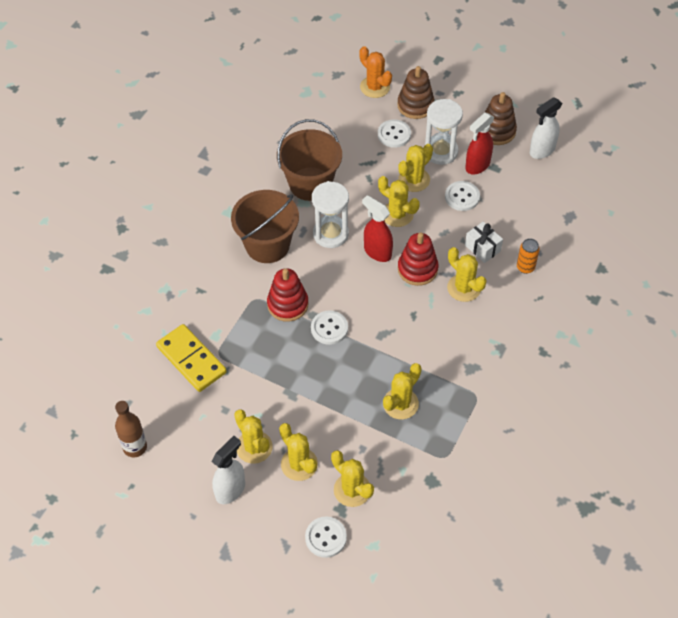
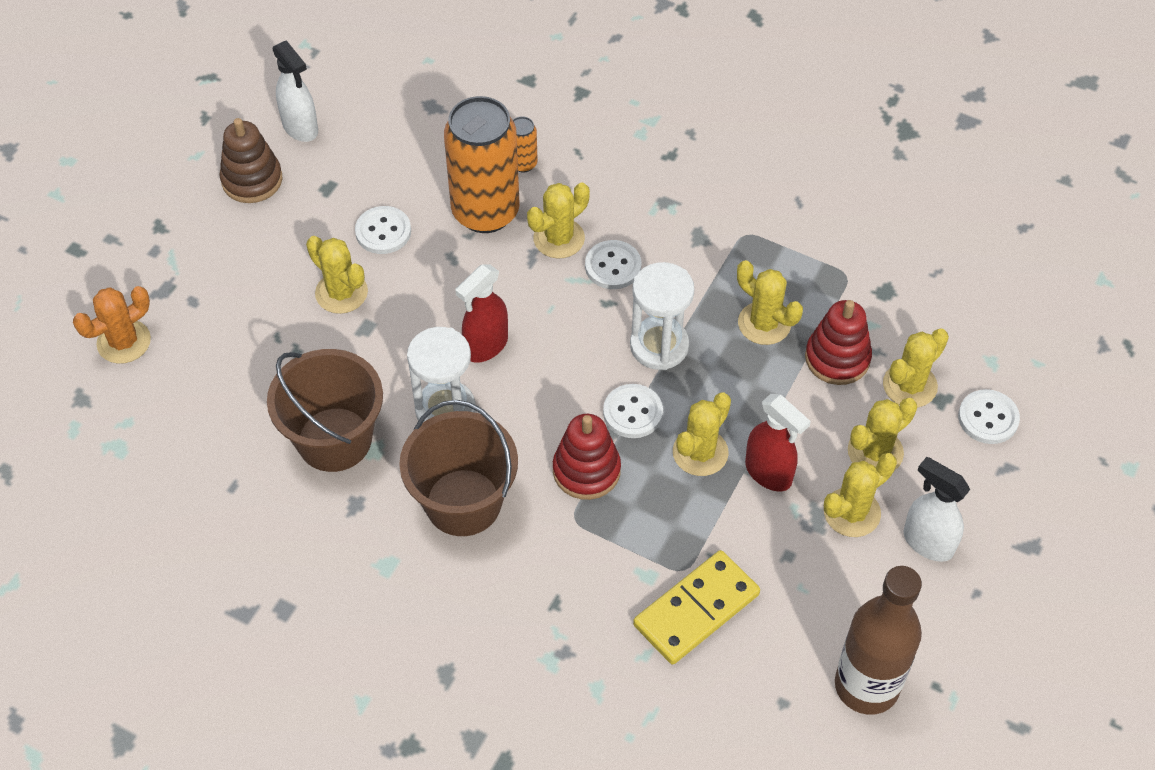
camera: 90 degrees left, 0 degrees up
(135, 447) = (866, 686): brown bottle -> brown bottle, size x1.62
(394, 134) = (239, 317): white button -> white button (613, 266)
(397, 214) = (411, 317): yellow cactus -> yellow cactus (700, 452)
(415, 105) = (177, 285): brown stacking toy -> none
(417, 269) = (522, 294): red stacking toy -> red stacking toy (837, 358)
(441, 152) = (286, 255): white hourglass -> white hourglass (659, 346)
(477, 166) = (321, 209): red spray bottle -> red spray bottle (769, 473)
(482, 248) = (485, 212): white gift -> orange can

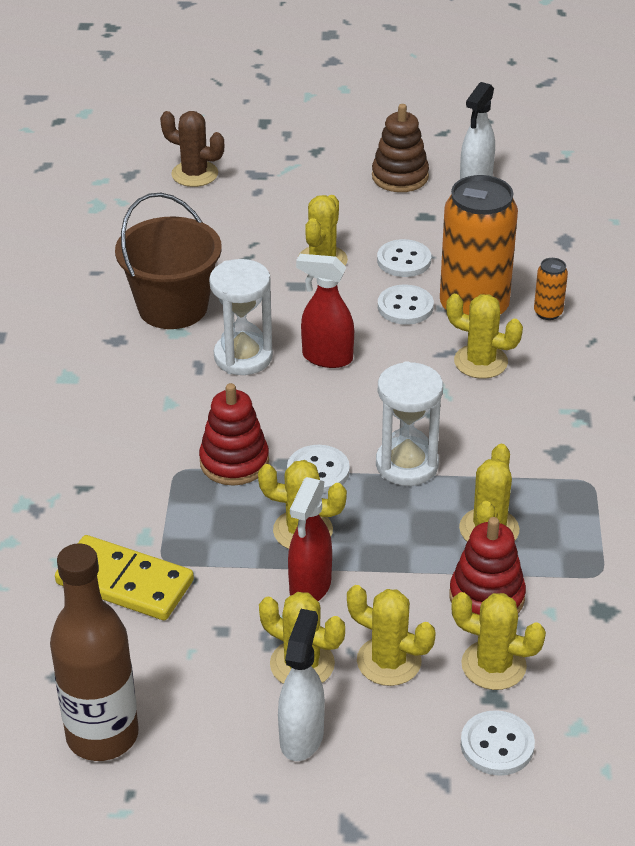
camera: 65 degrees right, 15 degrees down
(124, 342) = (195, 174): orange cactus -> brown cactus
(463, 502) = (154, 399): brown bucket -> none
(613, 266) = (476, 405): white button -> white button (405, 307)

